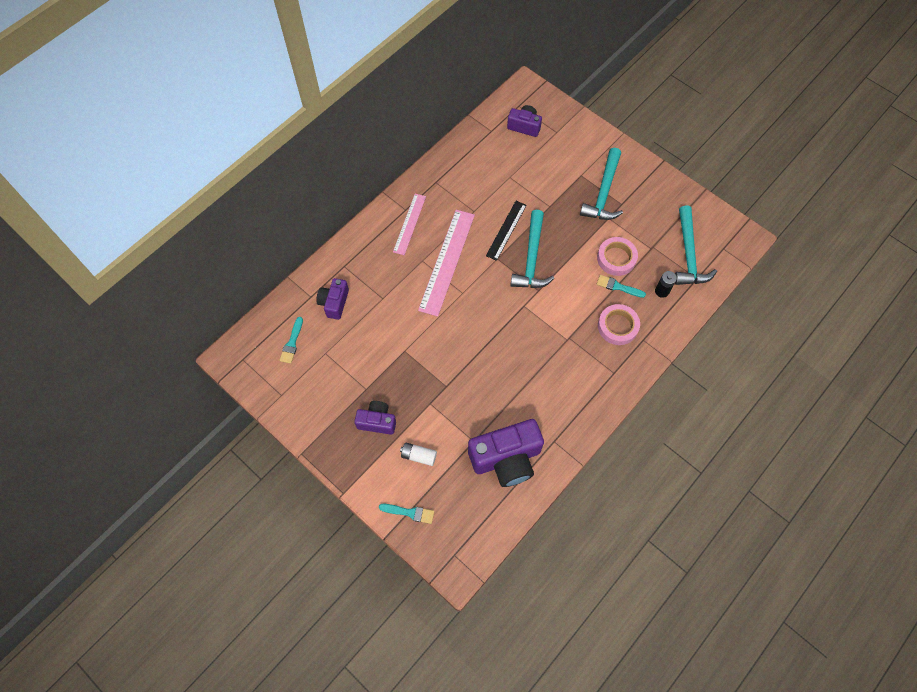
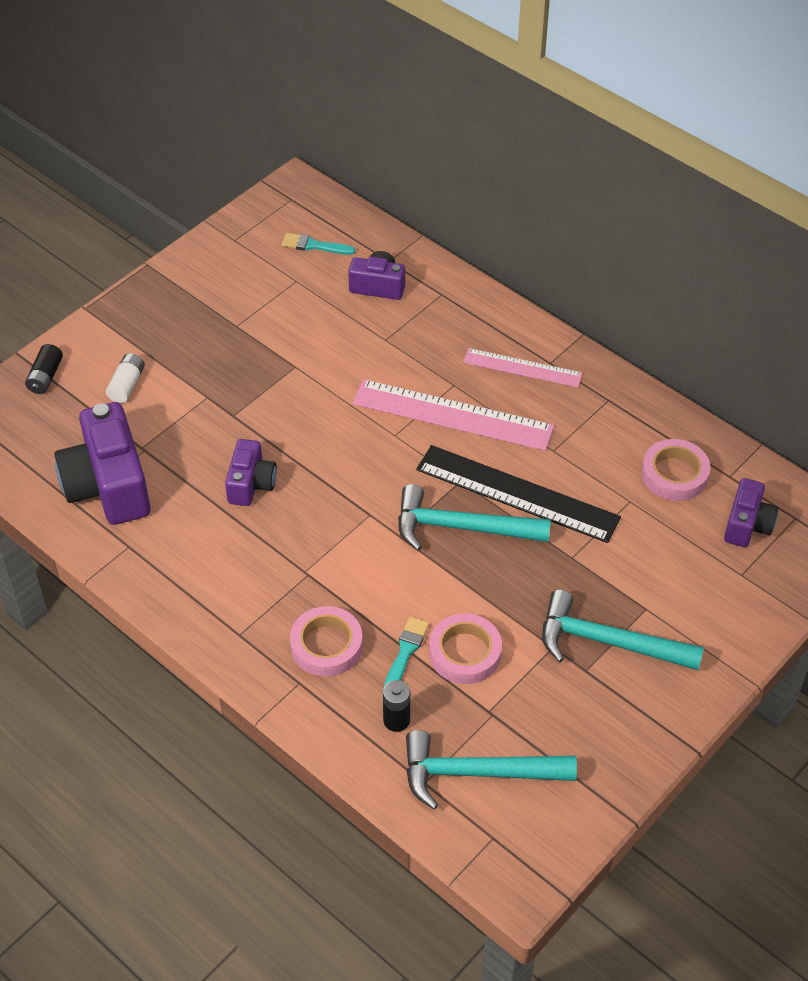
camera: 90 degrees right, 15 degrees down
(377, 421) = (184, 339): purple camera -> purple camera (251, 484)
(409, 512) = (45, 377): turquoise brush -> black battery
(491, 155) = (674, 474): none -> pink tape
(506, 230) = (517, 493): black ruler -> black ruler, size x1.66

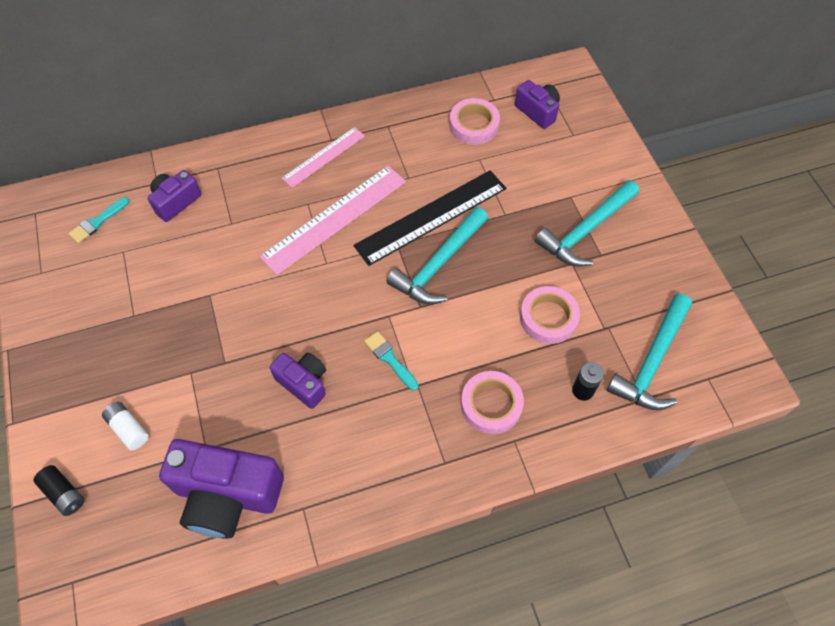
camera: 60 degrees left, 10 degrees up
(406, 651) = (526, 354): turquoise brush -> turquoise brush (390, 359)

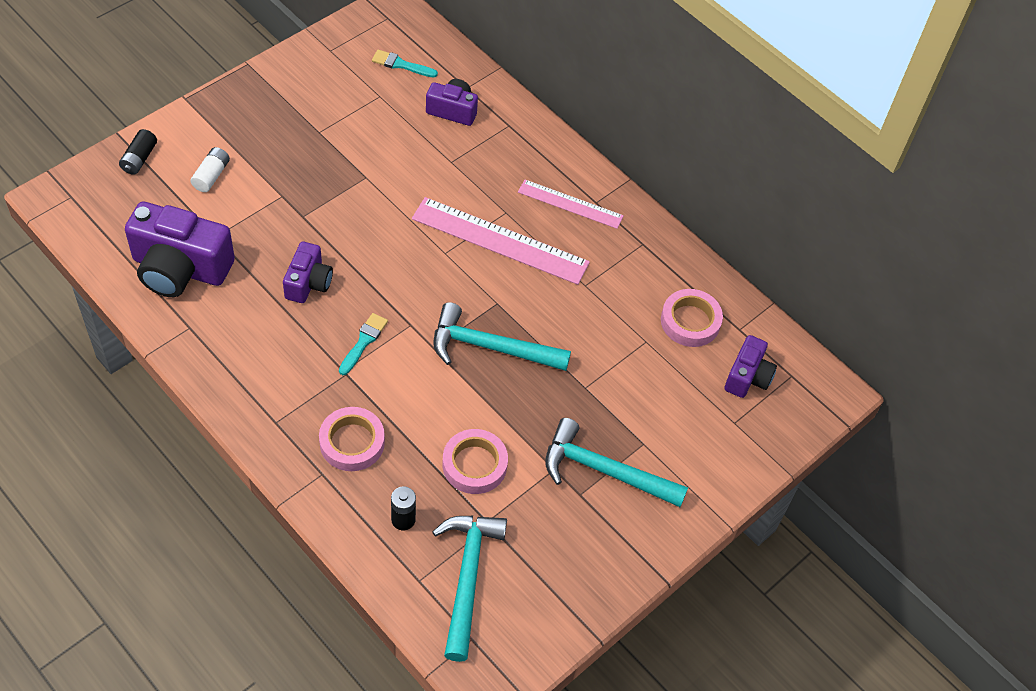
camera: 60 degrees right, 5 degrees down
(227, 495) = (180, 268): purple camera -> purple camera turned 60 degrees counterclockwise
(431, 217) = (546, 321): black ruler -> none
(652, 361) = (467, 578): turquoise hammer -> turquoise hammer turned 90 degrees clockwise

